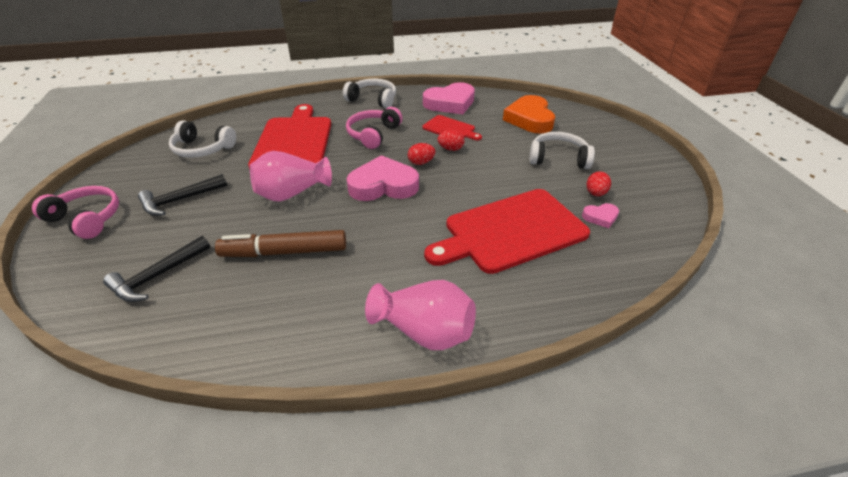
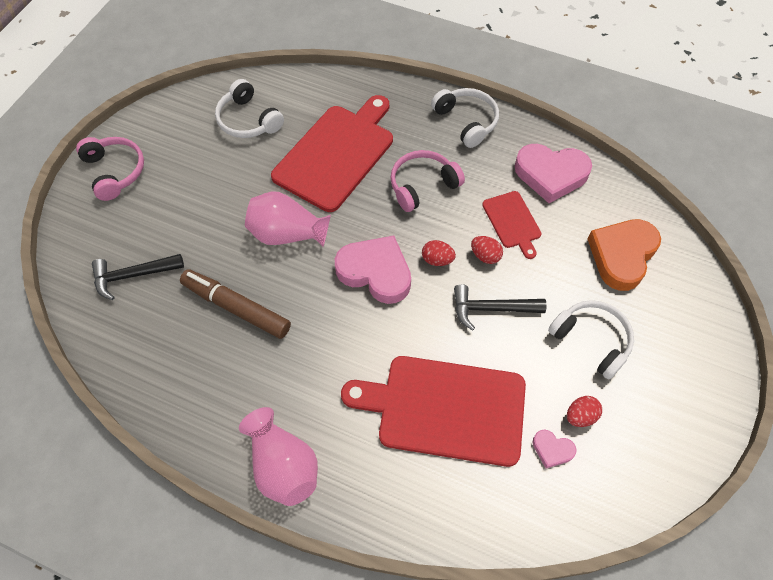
camera: 35 degrees right, 20 degrees up
(180, 200) = (193, 188): black hammer -> black hammer (491, 308)

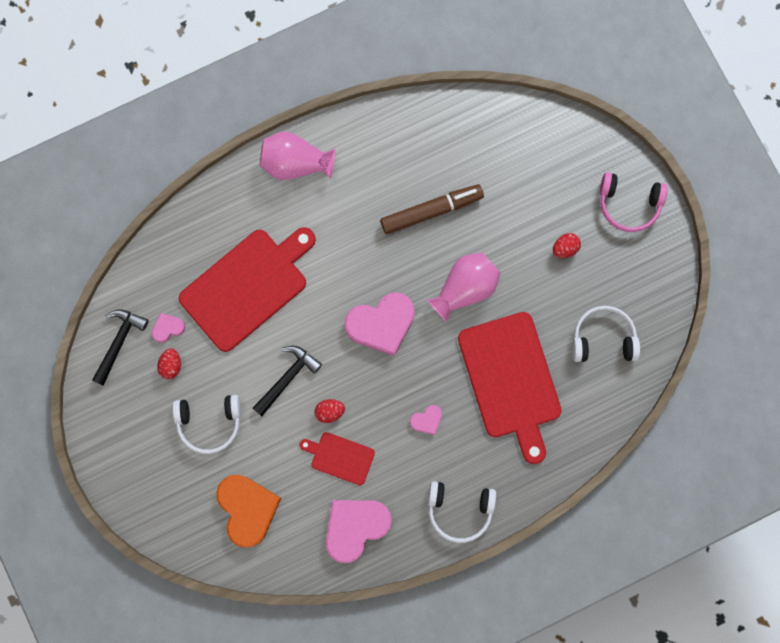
camera: 130 degrees right, 20 degrees up
(133, 275) = (516, 160): black hammer -> black hammer (119, 342)
(422, 185) = (427, 420): pink headphones -> pink heart
(437, 260) = (355, 375): red egg -> red egg (565, 248)

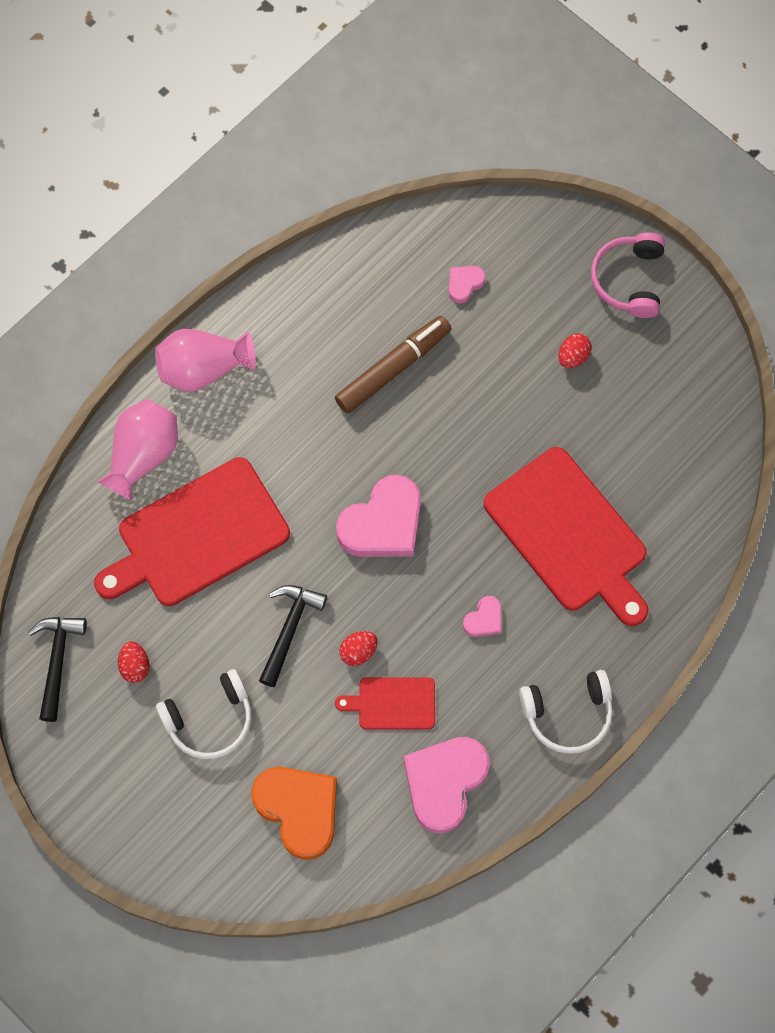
camera: 20 degrees left, 10 degrees down
(168, 328) = (114, 622): pink heart -> pink heart (464, 284)
(247, 286) = (197, 536): red cutting board -> red cutting board turned 150 degrees counterclockwise
(465, 288) = (470, 445): pink vase -> pink vase (143, 455)
(603, 338) = (661, 446): white headphones -> none
(629, 204) = (629, 280): pink headphones -> pink headphones turned 105 degrees clockwise

